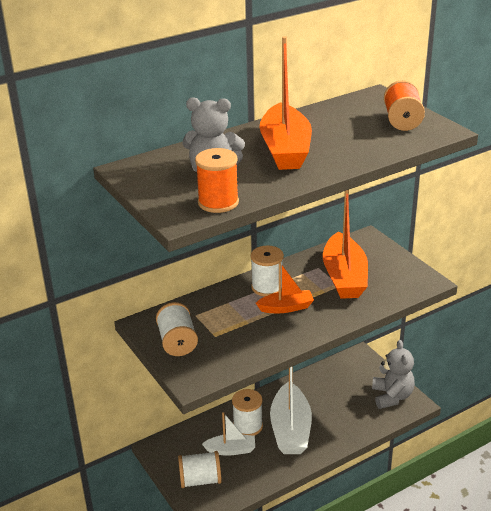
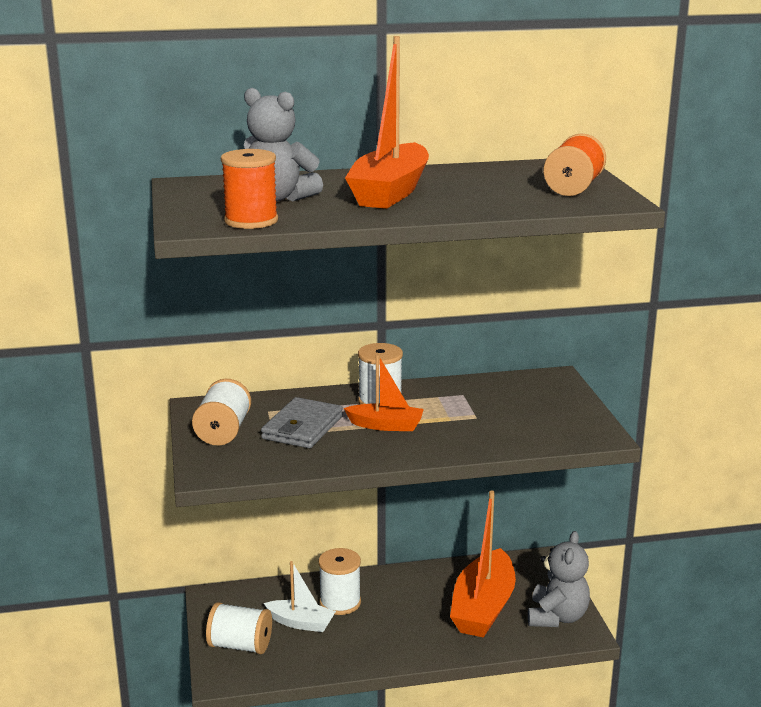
camera: 20 degrees right, 10 degrees down
(230, 324) = (302, 427): none -> grey wallet
(290, 429) = (393, 620): white boat -> none
(344, 277) = (489, 410): orange boat -> orange boat (483, 607)

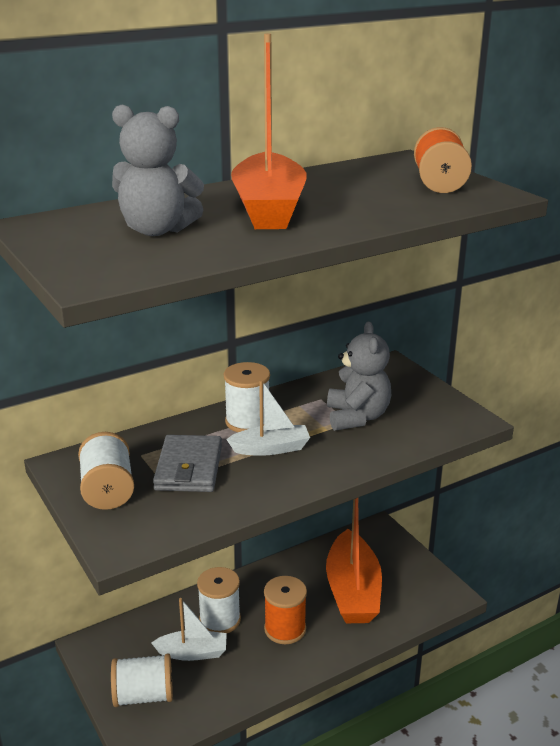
camera: 20 degrees left, 5 degrees up
(251, 221) = (154, 263): orange spool -> orange spool (285, 629)
(386, 425) = (271, 448): orange boat -> white boat
(557, 617) = (420, 584): grey teddy bear -> grey teddy bear (357, 417)

